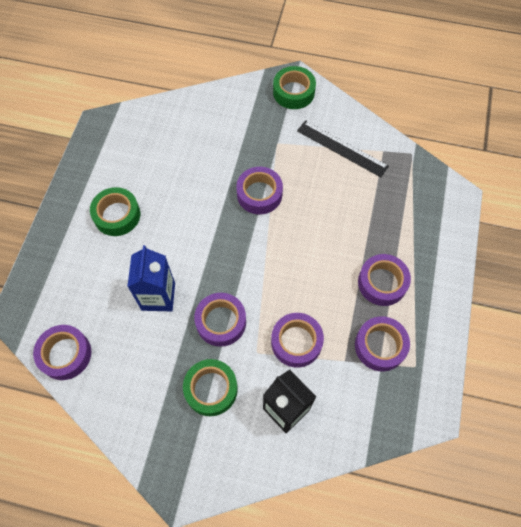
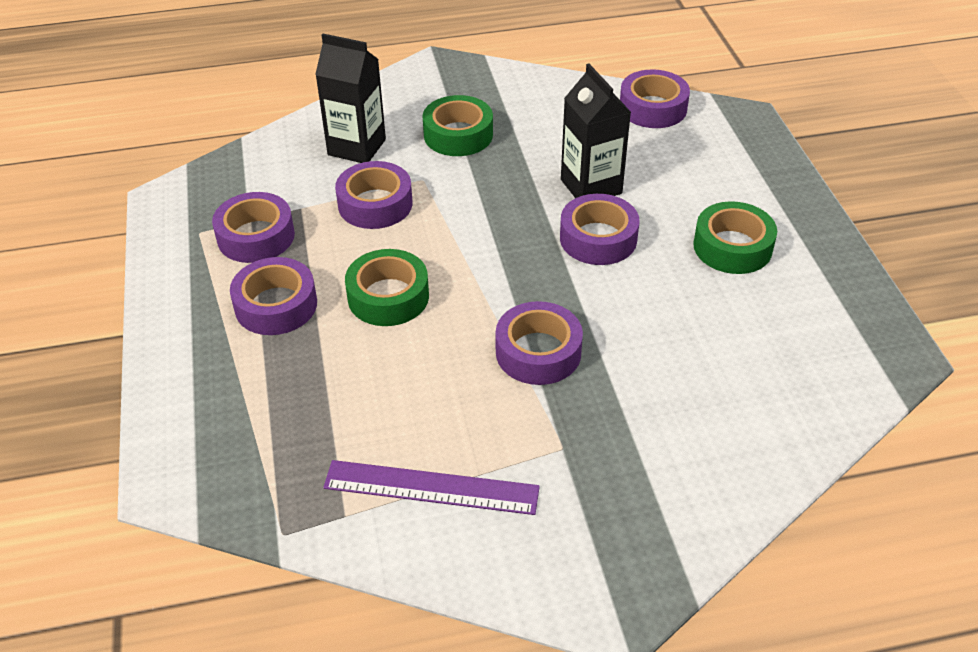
camera: 155 degrees right, 20 degrees down
(158, 296) = (591, 186): blue carton -> black carton
(221, 322) = (488, 190): purple tape -> purple tape (598, 238)
(293, 92) = (596, 570): green tape -> green tape (388, 296)
(342, 148) = (431, 487): black ruler -> purple ruler

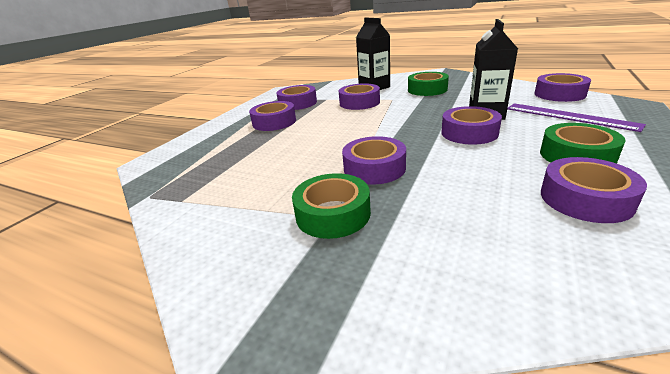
camera: 40 degrees right, 15 degrees down
(388, 296) = (324, 130): green tape -> green tape (333, 214)
(431, 487) = (235, 206): purple ruler -> purple ruler (569, 116)
(769, 317) = (585, 199): none -> purple tape

